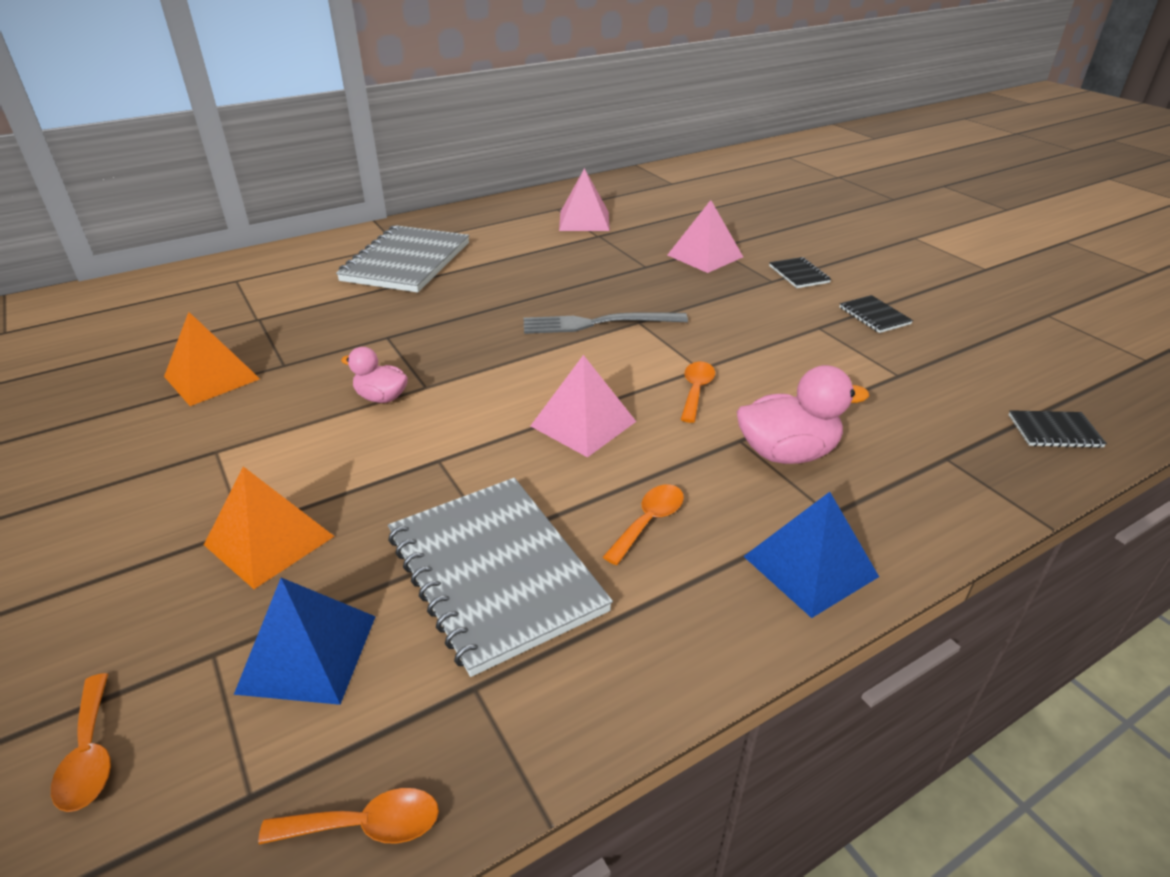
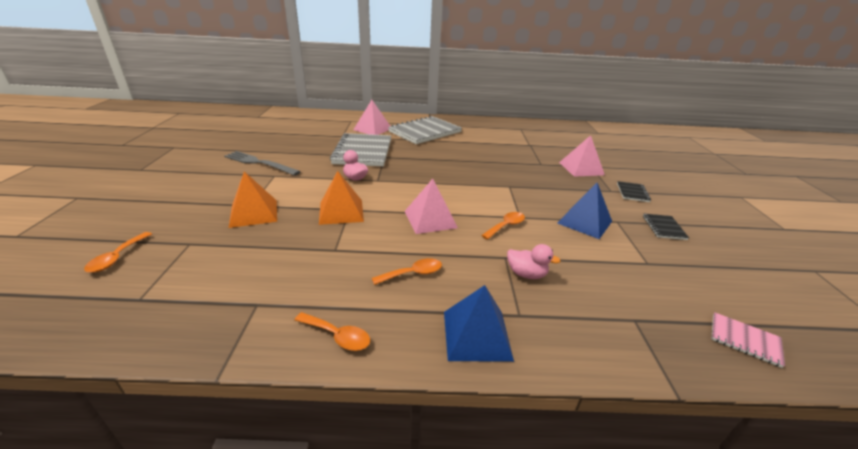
camera: 30 degrees right, 5 degrees down
(212, 377) = (303, 150): orange pyramid -> orange pyramid (341, 211)
(308, 653) = (217, 259): blue pyramid -> blue pyramid (584, 222)
(366, 825) = (157, 334): orange spoon -> orange spoon (337, 336)
(495, 572) = (319, 263): grey notebook -> grey notebook (363, 152)
(584, 221) = (529, 137): pink pyramid -> pink pyramid (372, 129)
(598, 323) = (487, 180): grey fork -> grey fork (259, 163)
(787, 453) = (526, 274): pink duck -> pink duck, size x0.61
(1054, 431) = (744, 340): black notebook -> pink notebook

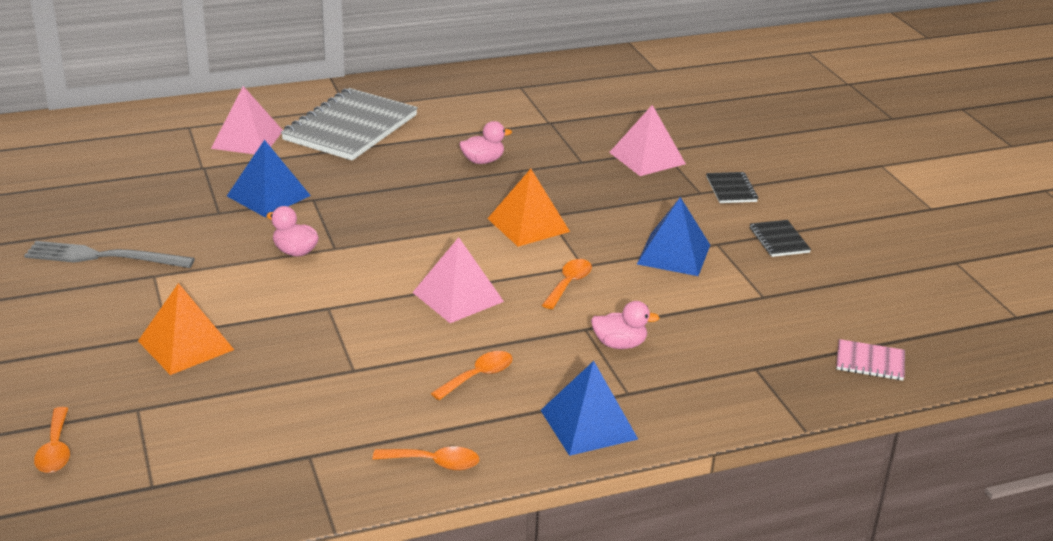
camera: 20 degrees left, 0 degrees up
(341, 211) = (318, 313): orange pyramid -> orange pyramid (528, 225)
(363, 152) = (268, 196): grey notebook -> blue pyramid
(484, 155) = (483, 161): none -> pink duck

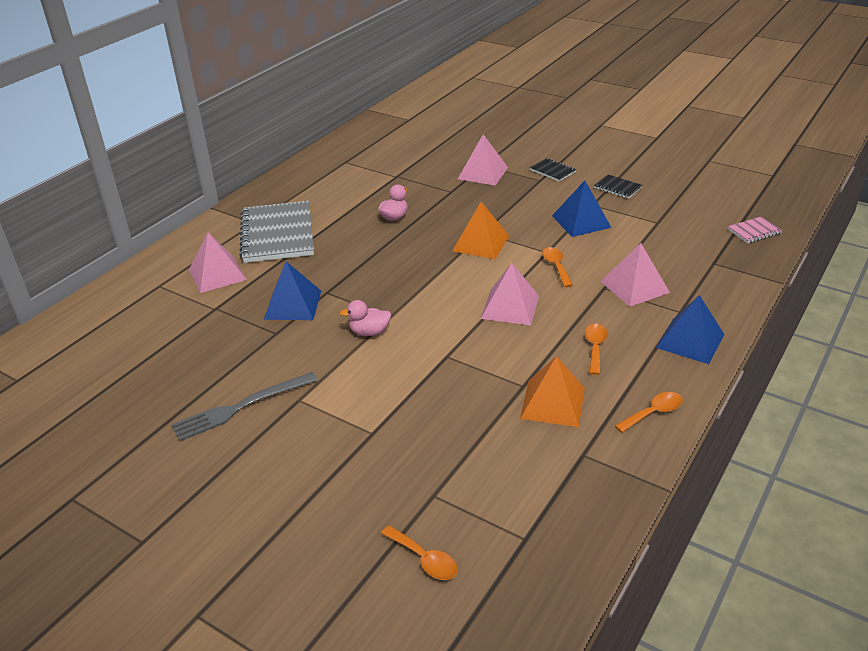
camera: 35 degrees left, 5 degrees up
(186, 345) = (396, 433): orange pyramid -> orange pyramid (552, 403)
(619, 344) = (634, 287): pink duck -> pink pyramid

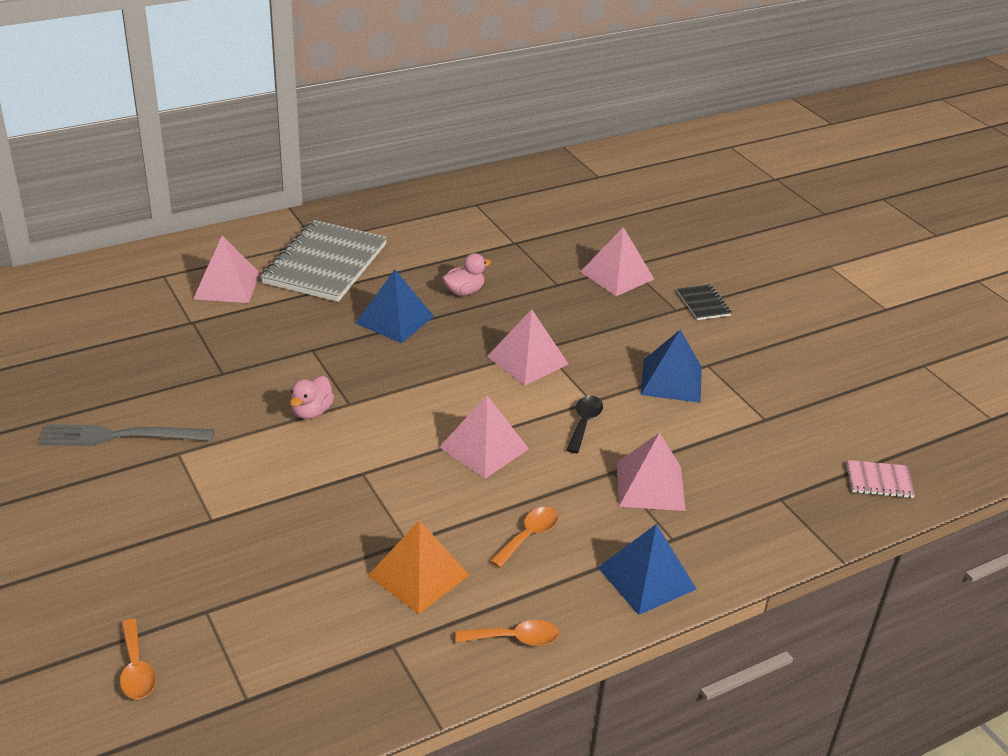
camera: 25 degrees right, 0 degrees up
(293, 305) = (267, 349): blue pyramid -> blue pyramid (394, 319)
(369, 332) = (311, 412): pink duck -> pink duck turned 90 degrees counterclockwise
(480, 243) = (527, 360): orange pyramid -> pink pyramid
(556, 266) = (584, 423): orange spoon -> black spoon
(617, 188) = (762, 356): black notebook -> none

